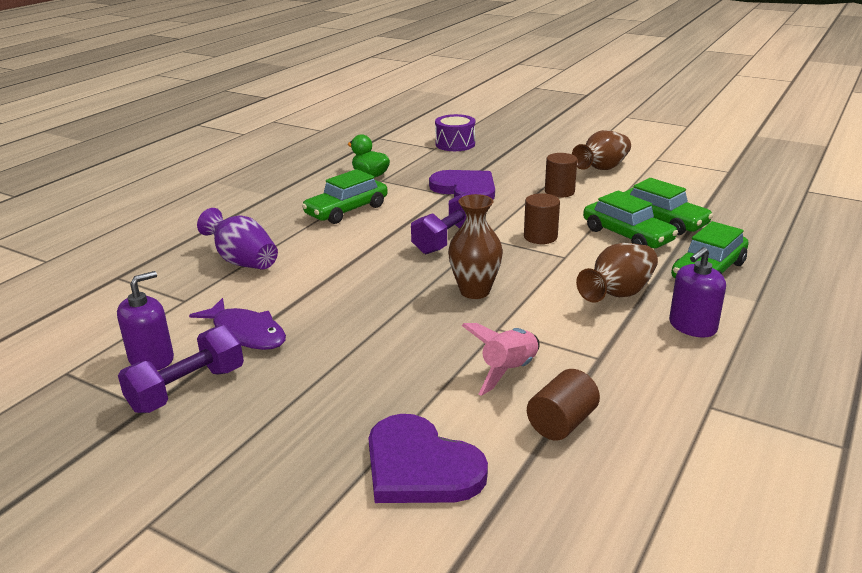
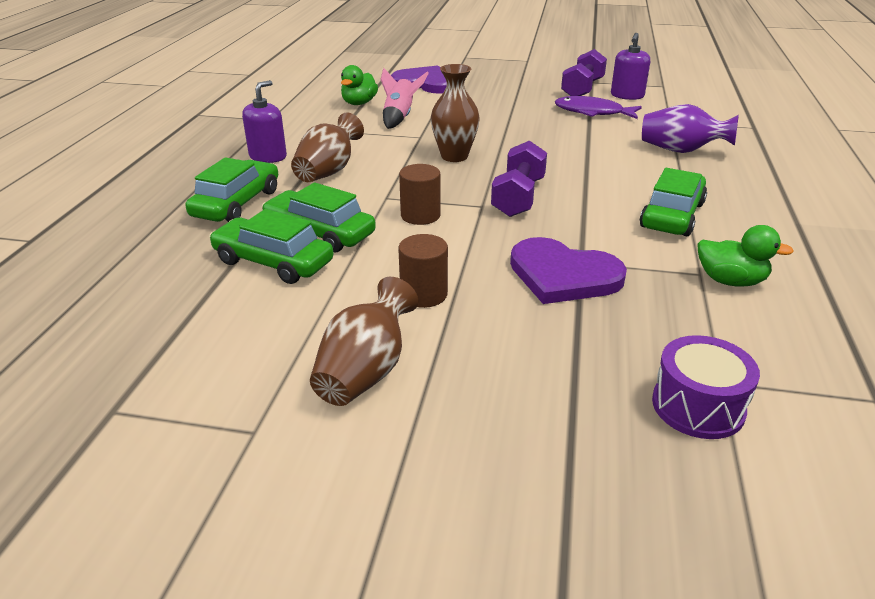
camera: 160 degrees right, 5 degrees up
(561, 423) = (359, 103): brown cylinder -> green duck

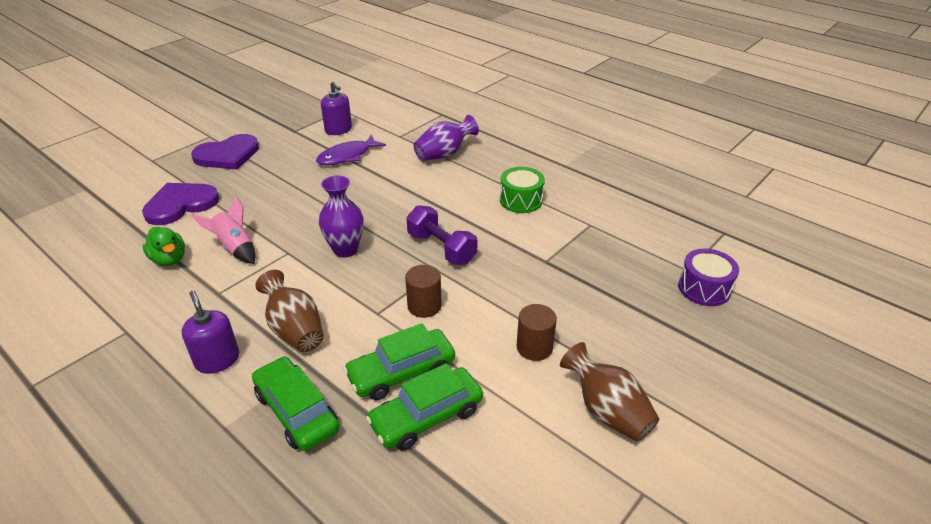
camera: 60 degrees left, 5 degrees up
(454, 156) = (345, 250): brown vase -> purple vase
(563, 275) = (555, 275): purple heart -> purple heart (227, 155)
(582, 89) = (302, 140): purple dumbbell -> none
(672, 215) = (521, 200): green car -> green drum
(730, 281) = (604, 219): green duck -> none

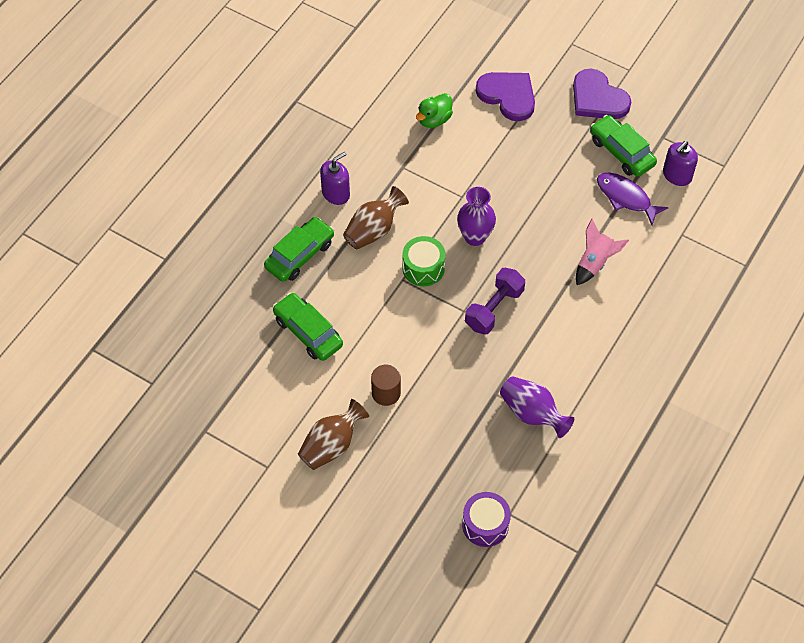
camera: 80 degrees right, 20 degrees up
(235, 248) = (458, 158): pink rocket -> pink rocket (594, 263)
(401, 372) = (345, 308): green car -> green car (621, 152)
(424, 306) = (417, 310): brown cylinder -> none
(444, 154) = (656, 283): purple vase -> purple vase (532, 413)
(521, 200) = (587, 365): green drum -> green drum (423, 268)

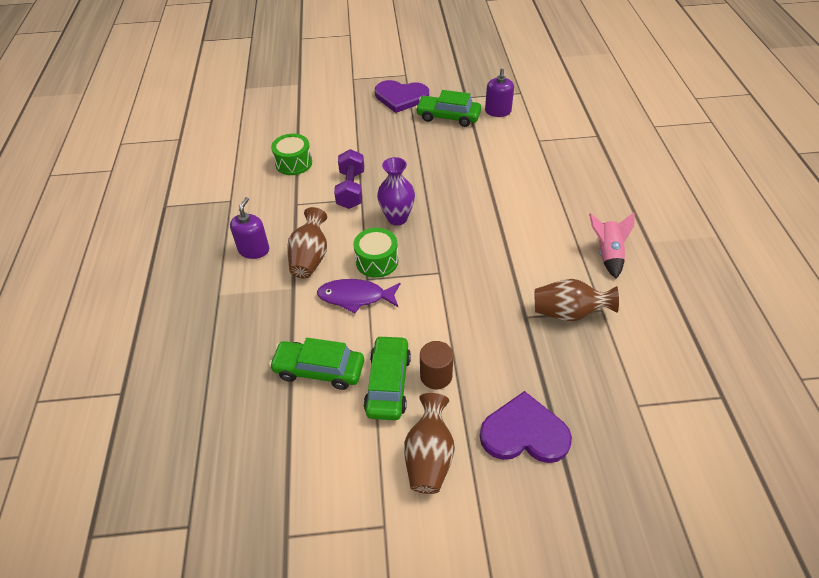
camera: 35 degrees left, 10 degrees down
(300, 255) = (259, 312): green car -> green car (388, 384)
(434, 120) = (294, 163): green duck -> green drum
(485, 525) = (630, 429): purple drum -> none
(494, 309) = (461, 257): purple dumbbell -> purple dumbbell (351, 189)
(508, 96) = (336, 124): purple heart -> purple heart (524, 433)
(532, 413) = (568, 313): purple vase -> brown vase
(594, 263) = (501, 187): pink rocket -> pink rocket (607, 254)
(626, 198) = (479, 139): purple fish -> purple fish (355, 297)

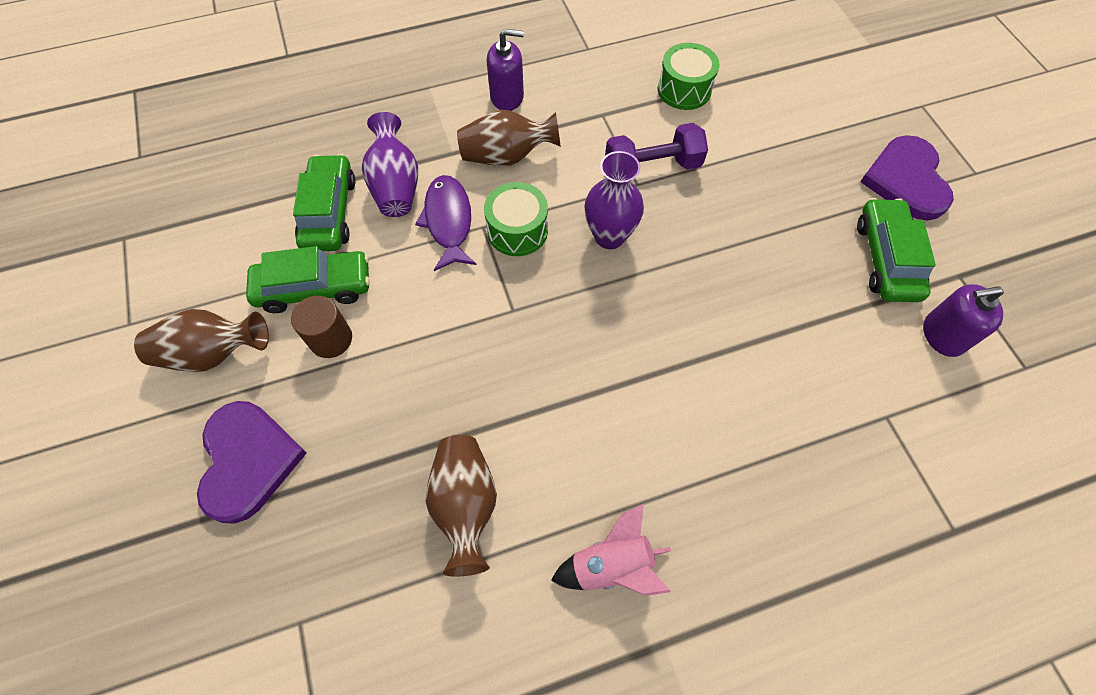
camera: 75 degrees right, 15 degrees up
(310, 325) = (396, 186): none -> purple vase

